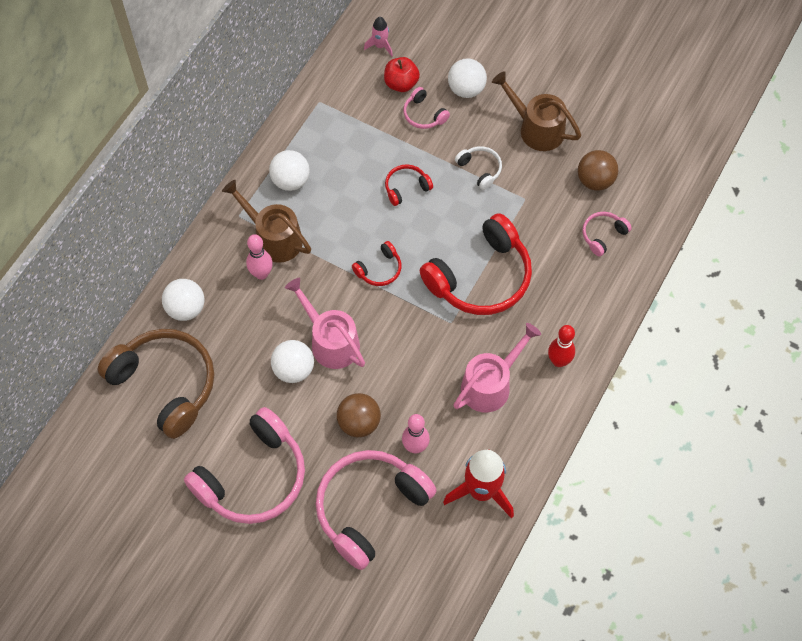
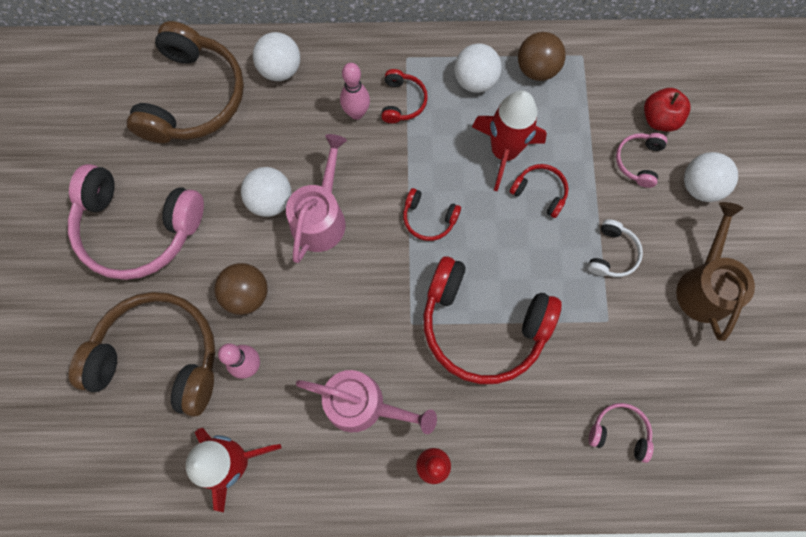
camera: 60 degrees right, 10 degrees up
(274, 238) = (402, 101): brown watering can -> red headphones
(360, 193) = (504, 152): none -> red rocket
(370, 508) = (159, 357): pink headphones -> brown headphones
(380, 46) = (689, 74): pink rocket -> none
(595, 180) = (683, 386): brown ball -> brown ball (536, 69)

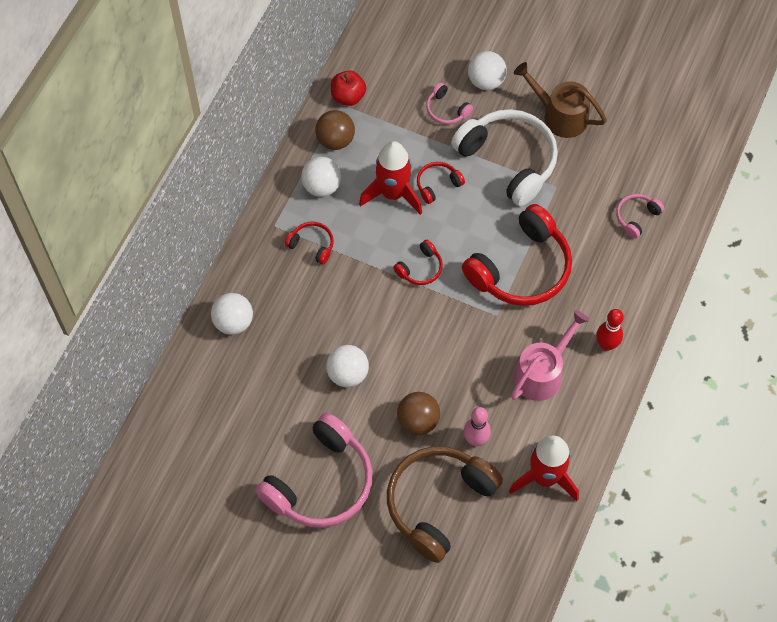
camera: 65 degrees left, 10 degrees down
(193, 97) = (223, 399): brown headphones -> none
(321, 217) = (381, 343): pink watering can -> none
(356, 113) = (304, 282): pink bowling pin -> none
(612, 254) = (508, 161): white headphones -> white headphones, size x2.22
(659, 119) = (420, 80): red apple -> red apple (348, 97)

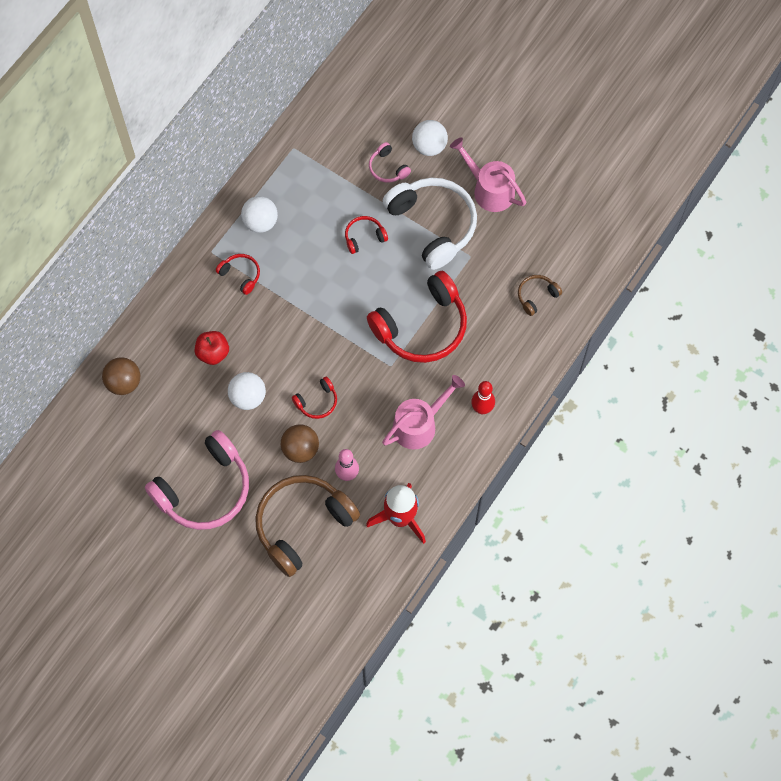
camera: 10 degrees right, 5 degrees up
(233, 322) = (158, 334): white ball -> none
(335, 140) = (281, 181): brown ball -> brown ball (124, 382)
(348, 97) = (301, 141): red apple -> red apple (213, 353)
(393, 194) = (322, 239): red rocket -> none
(420, 268) = (332, 312): red headphones -> red headphones (317, 402)
(560, 116) = (489, 190): brown watering can -> pink watering can
(636, 217) = (536, 296): pink headphones -> brown headphones

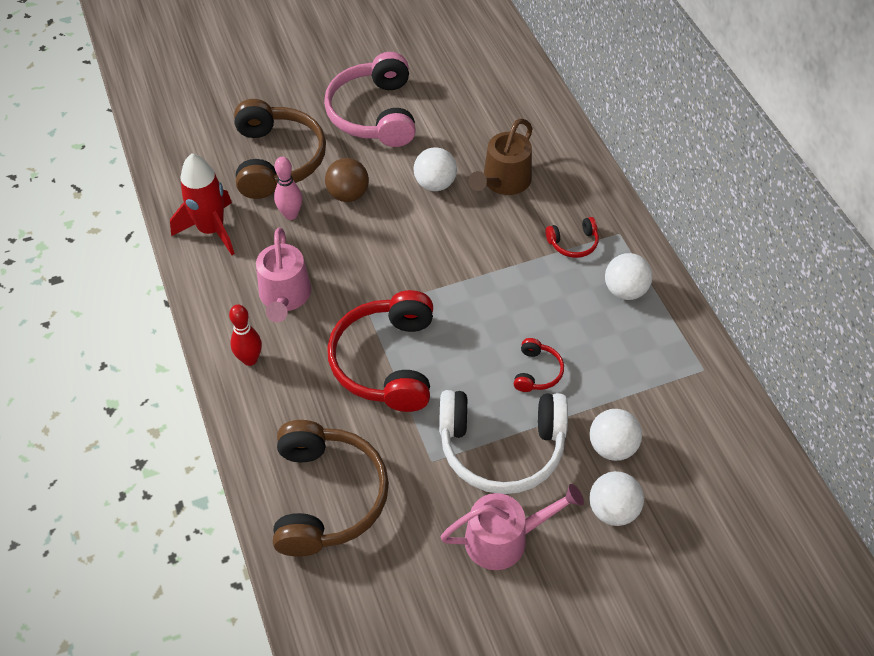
camera: 125 degrees right, 15 degrees down
(124, 382) = (526, 109): brown ball -> none
(213, 353) = (503, 181): red apple -> brown watering can
(317, 402) = (383, 231): red headphones -> none
(387, 168) = (612, 447): pink headphones -> white ball
(536, 296) = (327, 497): brown headphones -> brown headphones, size x2.22

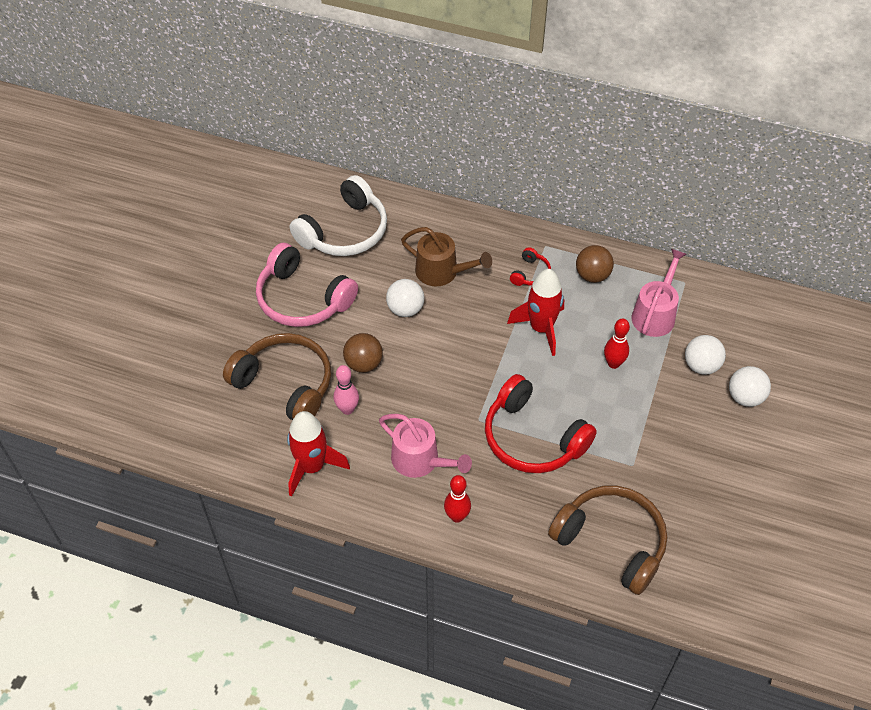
camera: 50 degrees left, 0 degrees up
(501, 448) = (654, 421): white headphones -> white headphones (345, 231)
(503, 181) = (442, 272): brown watering can -> brown watering can turned 45 degrees counterclockwise
(504, 539) = (721, 466): pink watering can -> pink watering can (655, 314)
(518, 291) = (541, 328): none -> red rocket
(537, 372) = (613, 363): red headphones -> red bowling pin
(625, 290) = (592, 275): white ball -> brown ball

